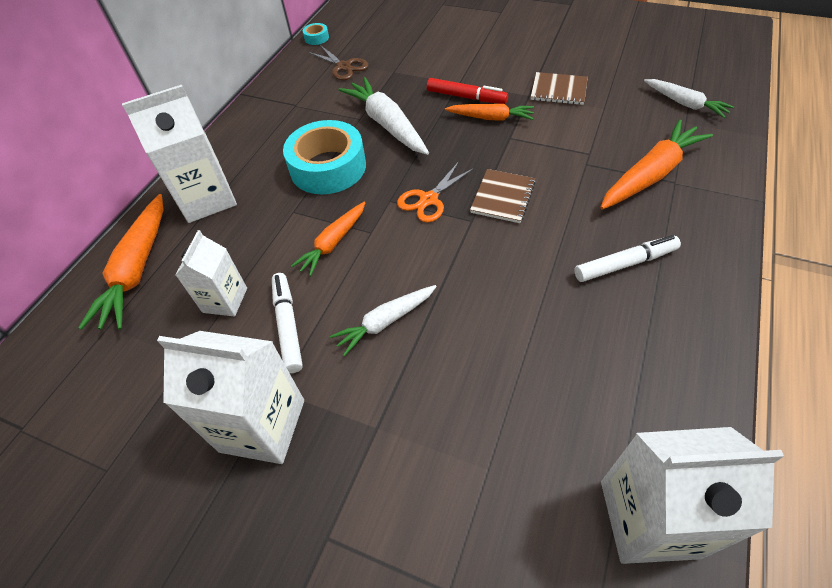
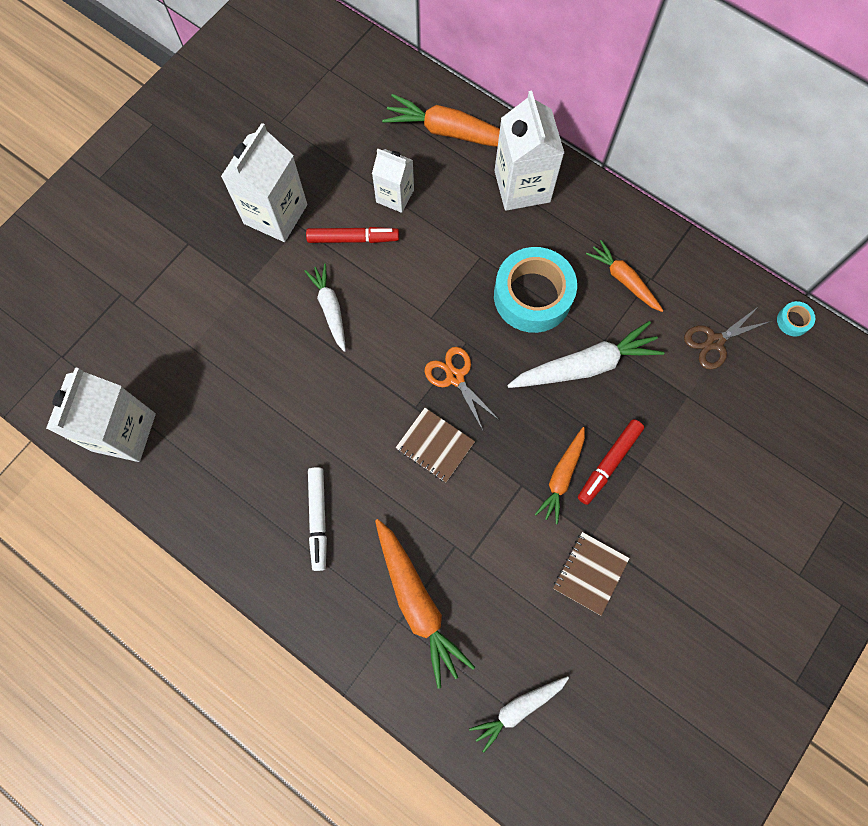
camera: 100 degrees right, 20 degrees up
(288, 325) = (353, 239): white marker -> red marker
(333, 243) = (428, 284): orange carrot -> orange carrot (623, 280)

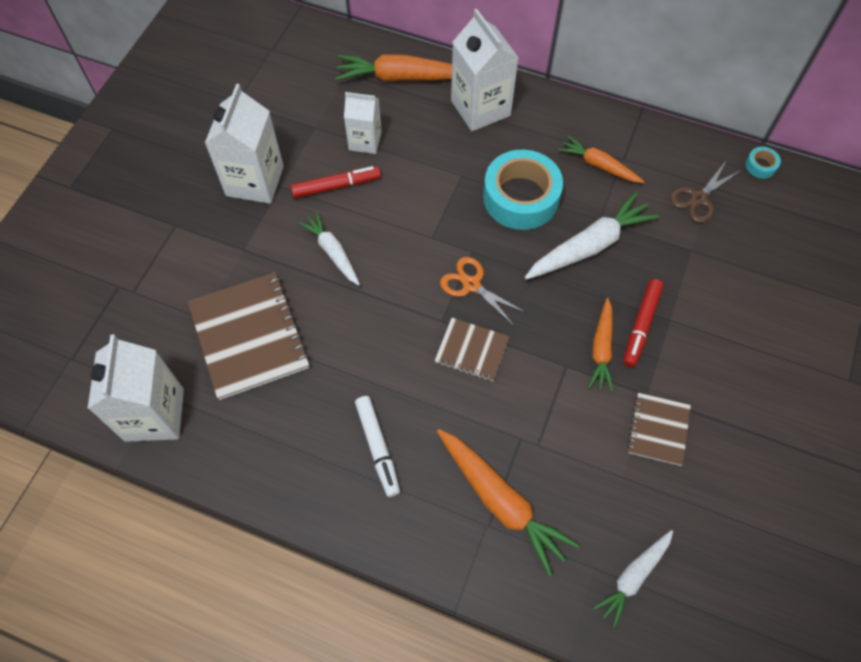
camera: 15 degrees left, 10 degrees down
(229, 377) = (249, 336): none -> brown notebook

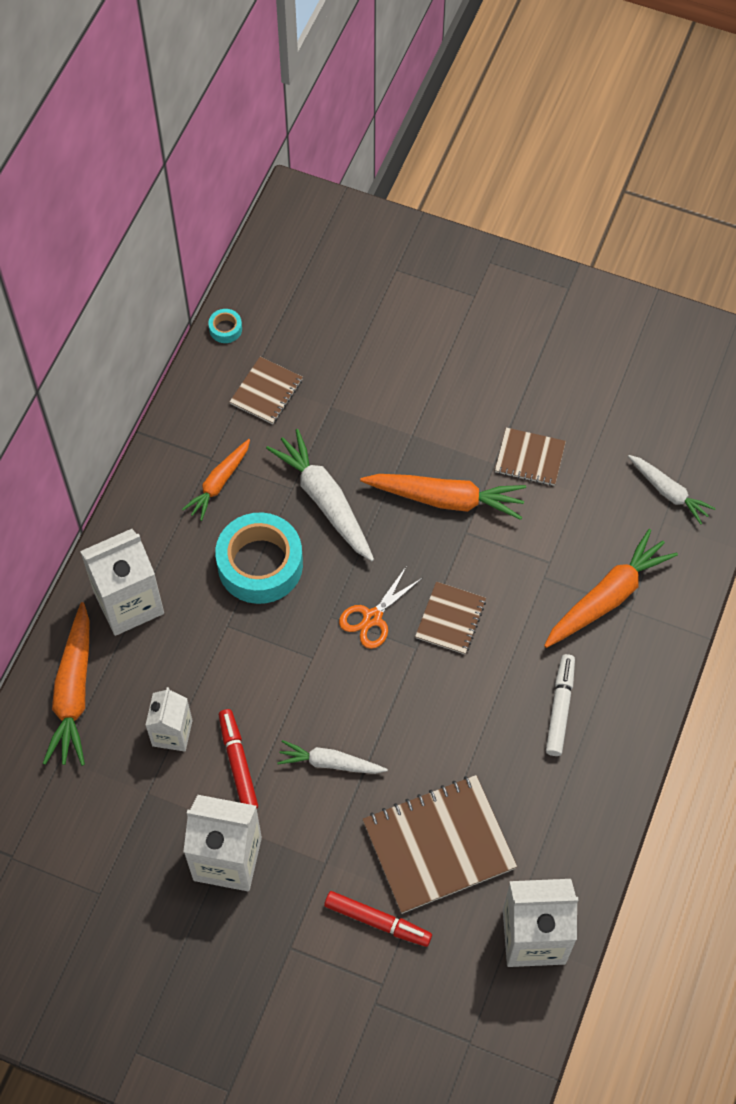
camera: 90 degrees left, 0 degrees up
(332, 252) = (330, 763): white carrot -> white carrot turned 45 degrees clockwise
(378, 447) = (560, 708): white marker -> white marker turned 60 degrees counterclockwise
(601, 349) = (446, 499): orange carrot -> orange carrot, size x1.61
(641, 326) = (419, 461): red marker -> red marker (377, 921)
(699, 198) = (266, 392): brown scissors -> brown notebook

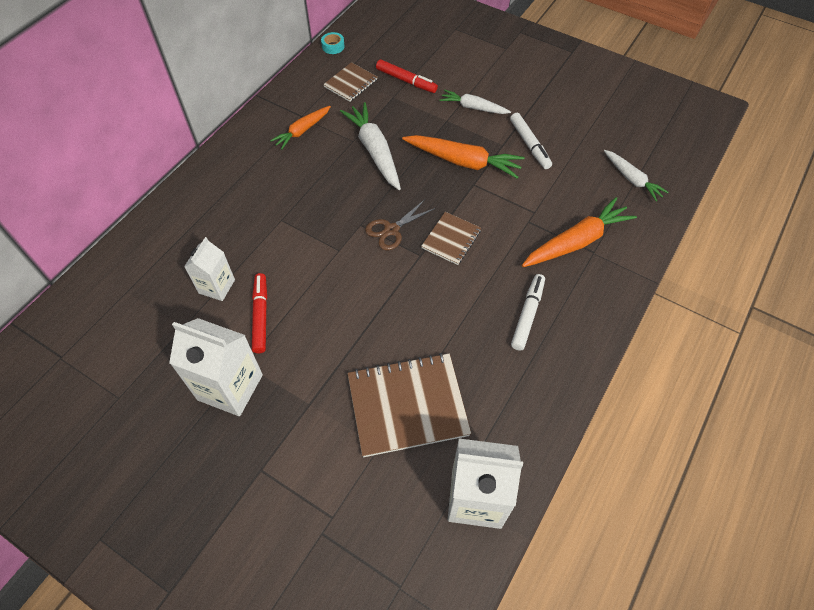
camera: 10 degrees right, 5 degrees down
(74, 693) = (153, 248): orange carrot -> none
(129, 603) = (214, 195): white carton -> none
(260, 564) = (317, 184): turquoise tape -> none
(330, 763) = (333, 327): white carrot -> white carrot (473, 107)
(372, 618) = (391, 230): orange scissors -> brown scissors
(377, 921) = (341, 460): red marker -> red marker (406, 81)
(530, 458) = (529, 145): brown notebook -> white marker

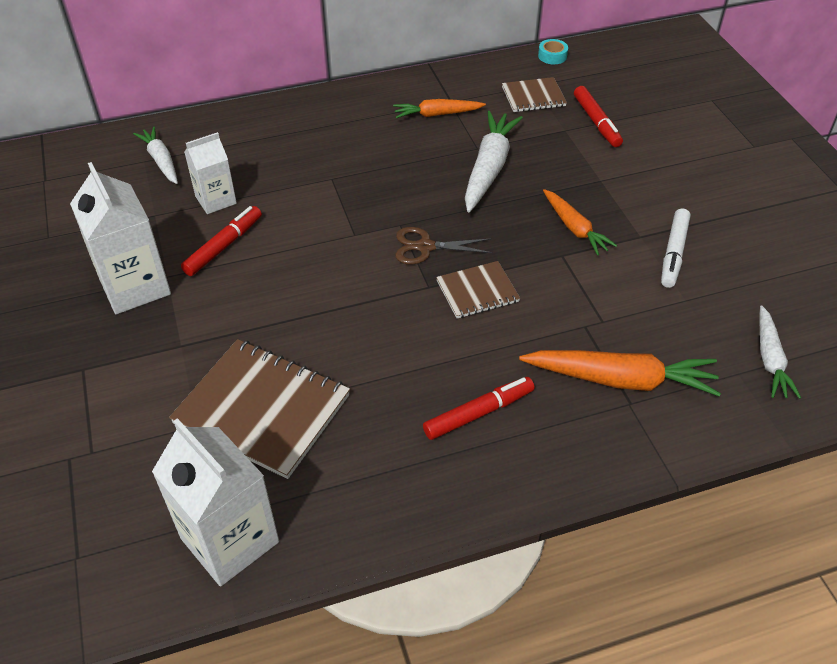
camera: 40 degrees right, 10 degrees down
(463, 162) = (575, 228): orange carrot -> orange carrot, size x0.62
(473, 107) = (645, 183): white carrot -> white carrot (161, 161)
(527, 315) = (478, 413): white marker -> red marker

